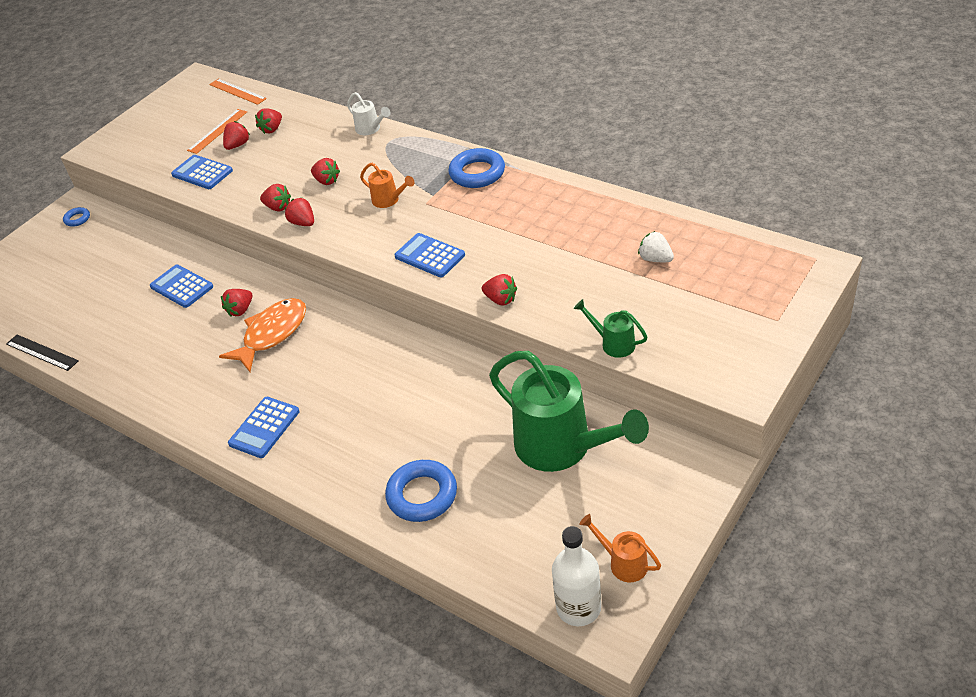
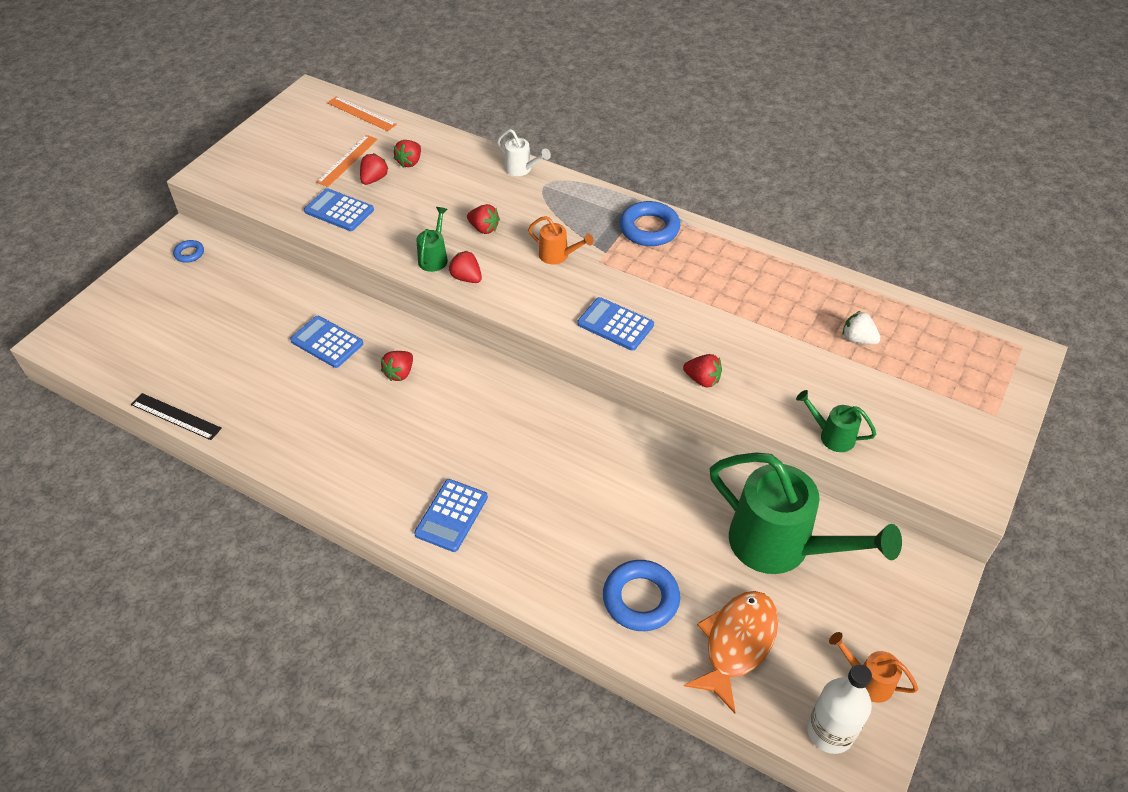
camera: 10 degrees left, 5 degrees up
(272, 334) = (440, 403): orange fish -> orange fish (736, 644)
(278, 207) = (434, 257): red strawberry -> green watering can

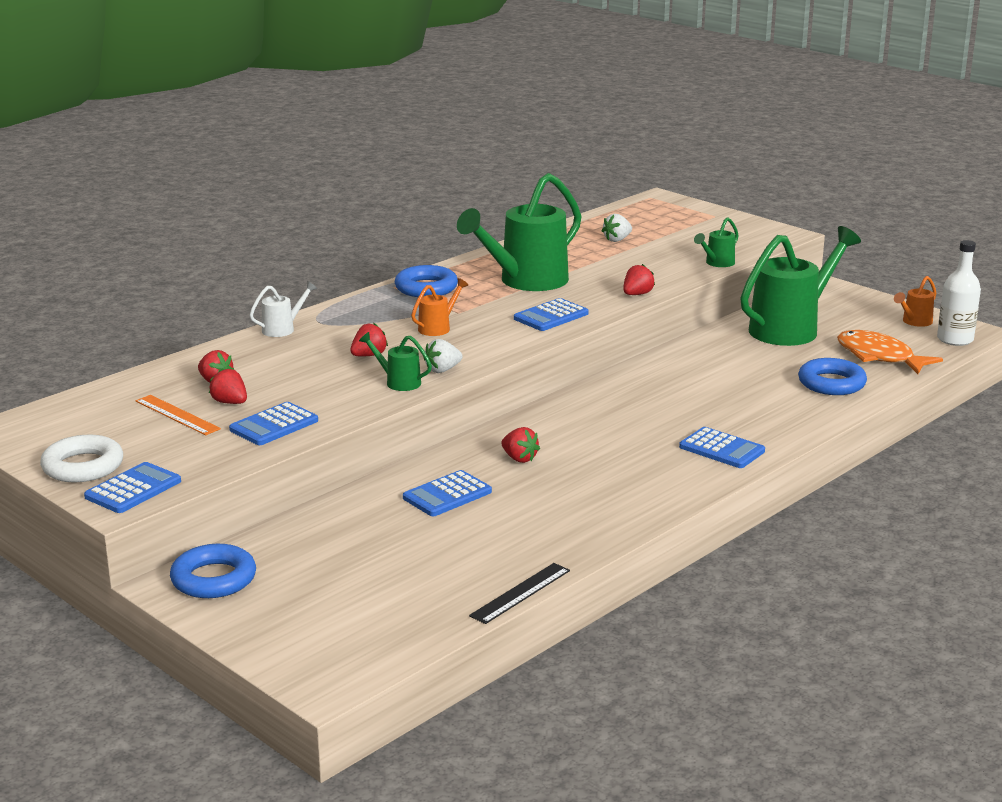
camera: 75 degrees left, 25 degrees down
(189, 253) = (214, 579): blue ring -> blue ring, size x1.95
(228, 174) = (133, 489): none -> blue calculator
(260, 143) = (83, 466): none -> white ring
(361, 113) = (84, 401): orange ruler -> none
(466, 278) = (442, 370): red strawberry -> white strawberry
(698, 291) = (526, 281): none -> green watering can

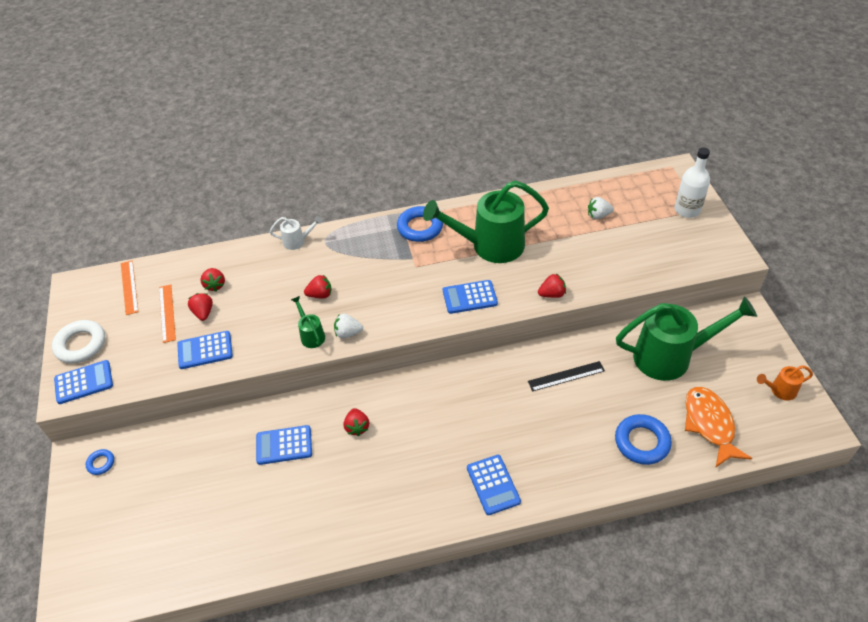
camera: 35 degrees right, 25 degrees up
(89, 411) = (129, 287): none -> orange ruler
(214, 579) = (101, 463): blue ring -> blue ring, size x0.51
(438, 328) = (387, 280): orange watering can -> none
(520, 593) = (237, 578): black ruler -> black ruler (566, 376)
(717, 263) = (646, 276): green watering can -> none
(955, 339) = (794, 430): white bottle -> white bottle (687, 210)

